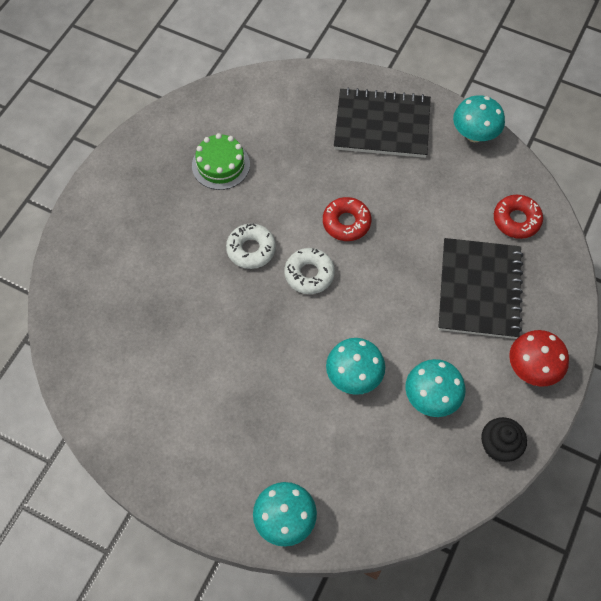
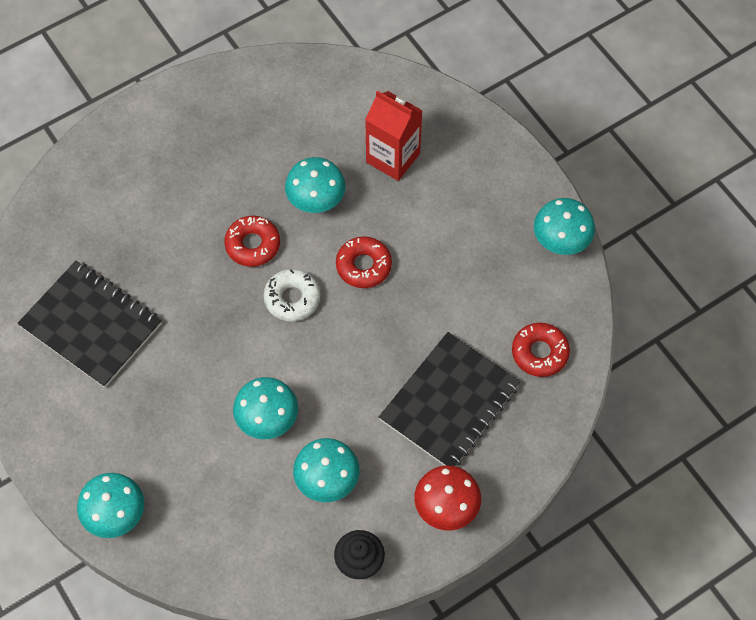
camera: 30 degrees right, 0 degrees up
(221, 165) = (279, 144): green cake -> none
(251, 249) = (252, 245): white donut -> red donut
(277, 193) = (316, 200): none -> turquoise mushroom
(313, 134) = (393, 158): none -> red carton
(382, 125) = (470, 183): black notebook -> black notebook (91, 325)

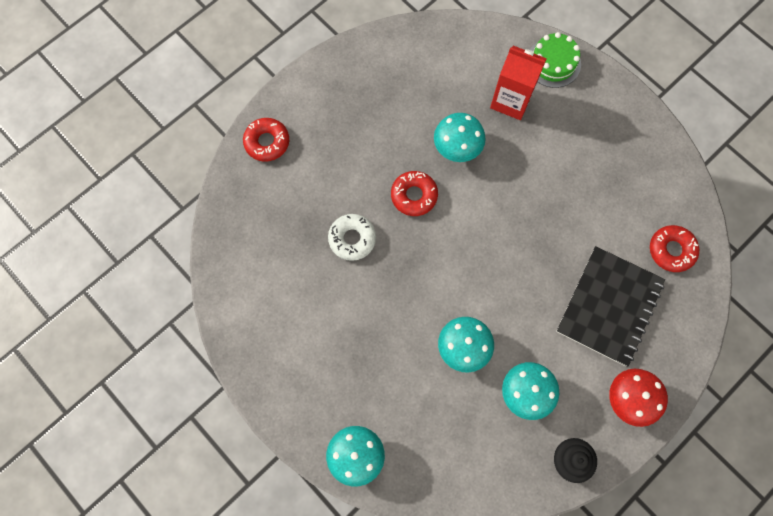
camera: 10 degrees left, 10 degrees up
(91, 325) = (296, 289): black notebook -> none
(292, 298) = (458, 237): white donut -> white donut (352, 239)
(363, 266) = (510, 199): red donut -> red donut (267, 142)
(453, 123) = (553, 63): none -> green cake
(561, 241) = (664, 151): turquoise mushroom -> none

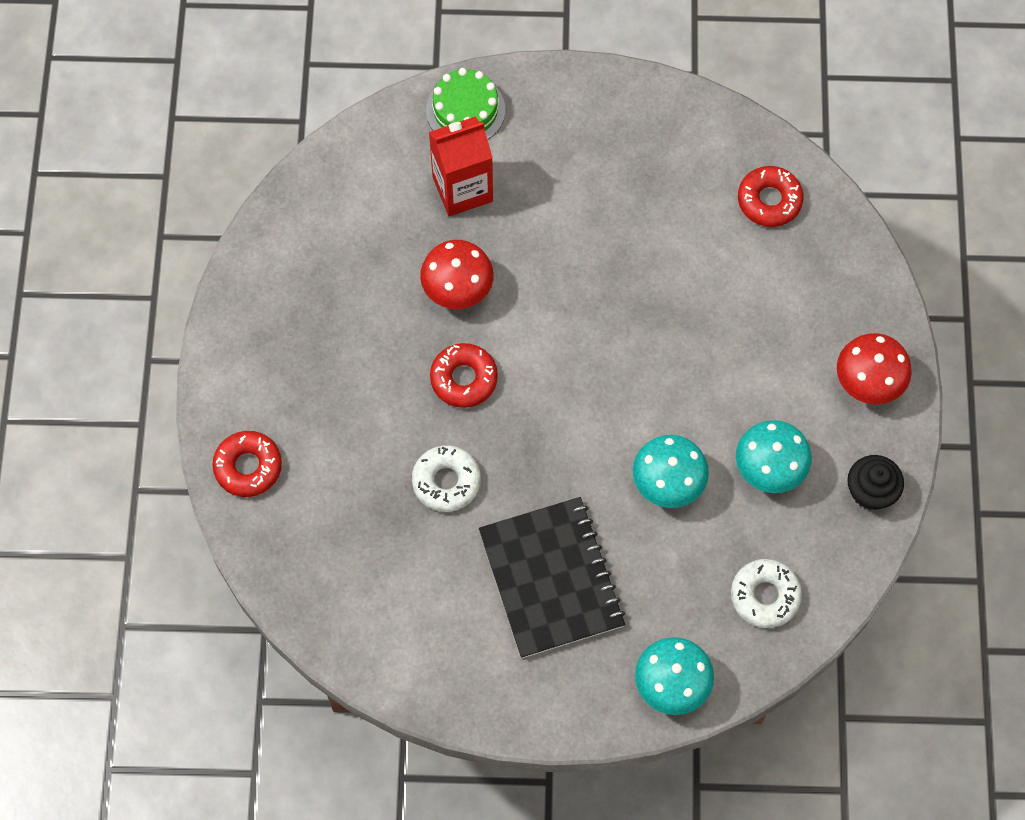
camera: 45 degrees left, 5 degrees down
(453, 459) = (765, 596): none -> white donut
(457, 148) = (457, 289): turquoise mushroom -> red mushroom
(609, 306) = (765, 310): black notebook -> black notebook (551, 579)

